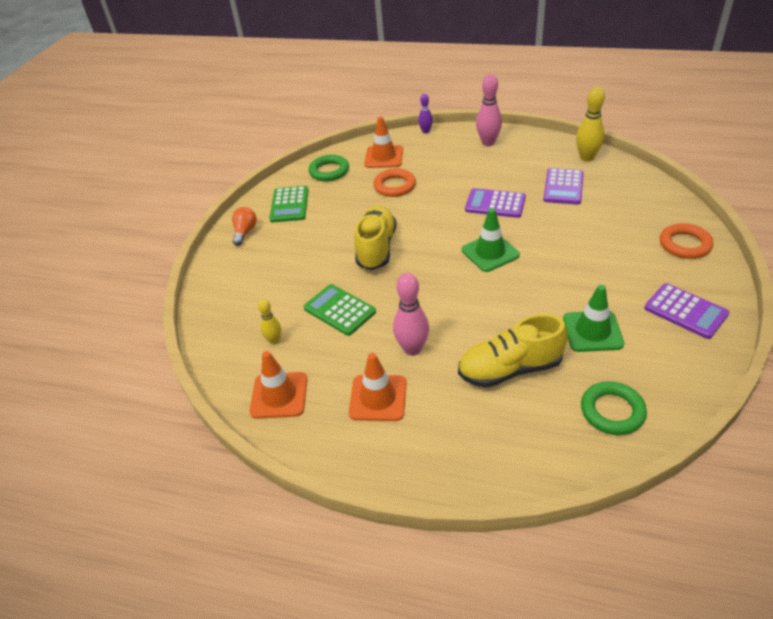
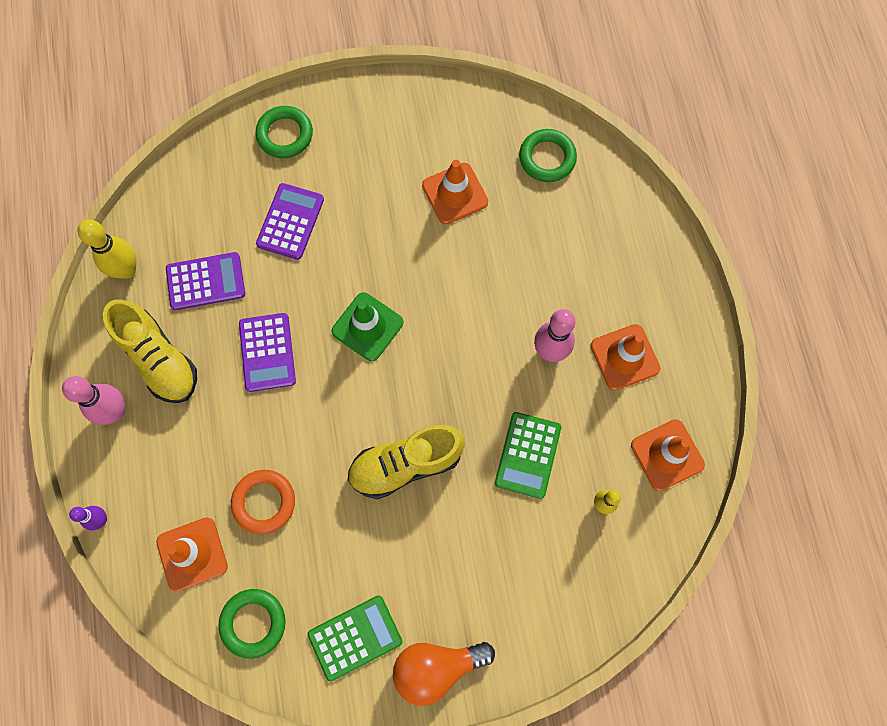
camera: 120 degrees left, 30 degrees up
(245, 232) = (436, 667): orange light bulb -> orange light bulb, size x1.60
(510, 369) = (536, 252): yellow shoe -> yellow shoe (159, 359)
(592, 331) = (455, 194): green traffic cone -> orange traffic cone
(684, 244) = (285, 135): orange ring -> green ring
(685, 311) = (394, 120): purple calculator -> purple calculator (290, 222)

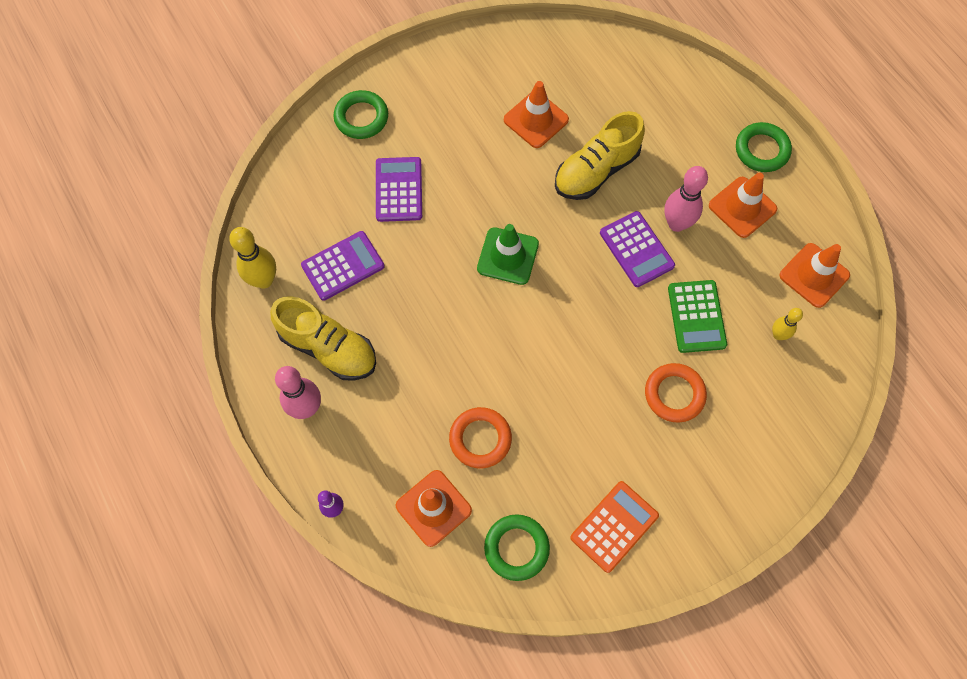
camera: 20 degrees left, 5 degrees down
(267, 352) = (426, 308): purple calculator -> purple calculator (636, 249)
(355, 637) = (614, 526): green calculator -> orange calculator
(406, 464) = (593, 361): yellow shoe -> yellow shoe (596, 170)
(436, 667) = (697, 525): orange light bulb -> none
(471, 527) = (674, 394): none -> orange ring
(547, 158) = (603, 66): green ring -> green ring (762, 150)

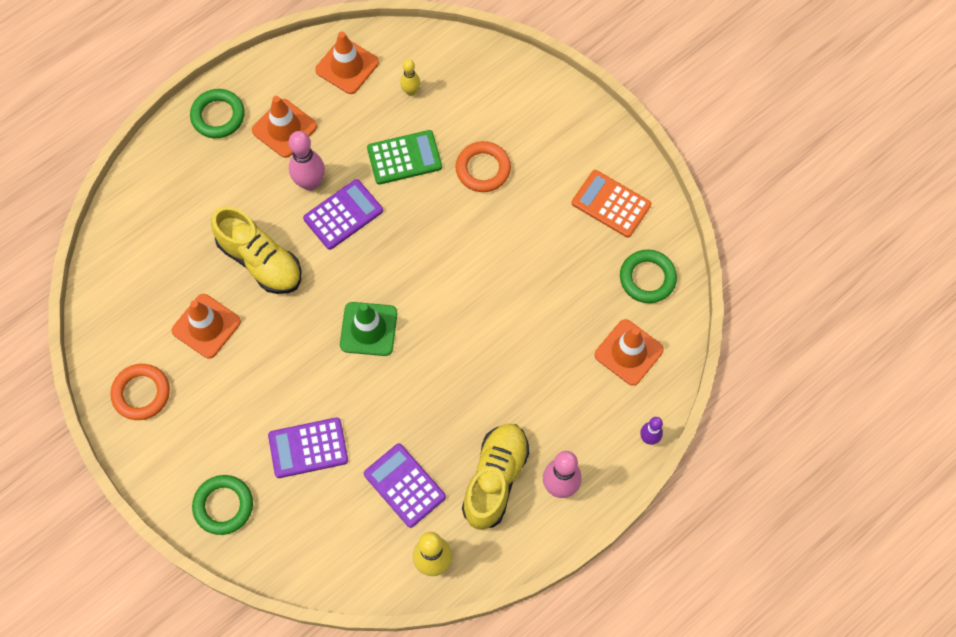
camera: 100 degrees left, 0 degrees up
(480, 439) = (557, 324): orange ring -> orange ring (141, 393)

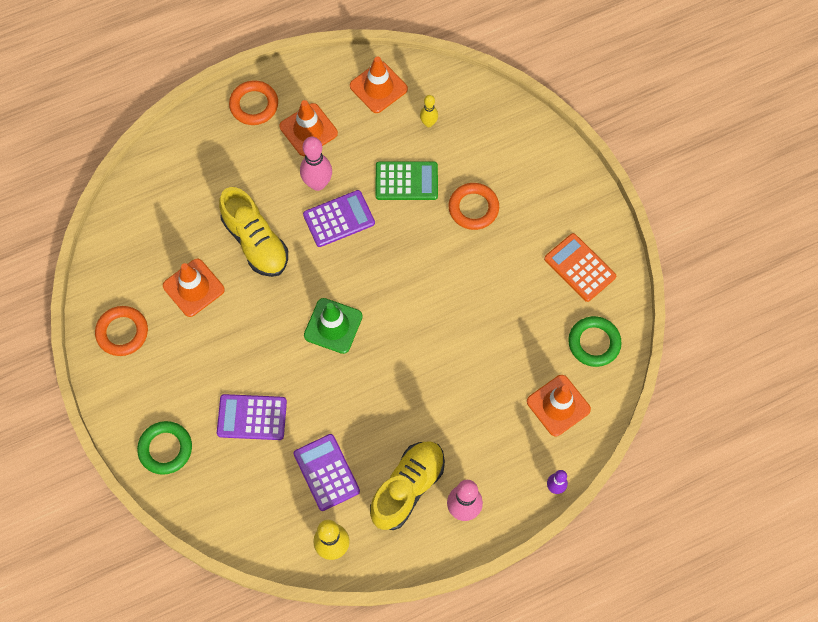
camera: 15 degrees right, 0 degrees up
(218, 116) = (254, 105): green ring -> orange ring

